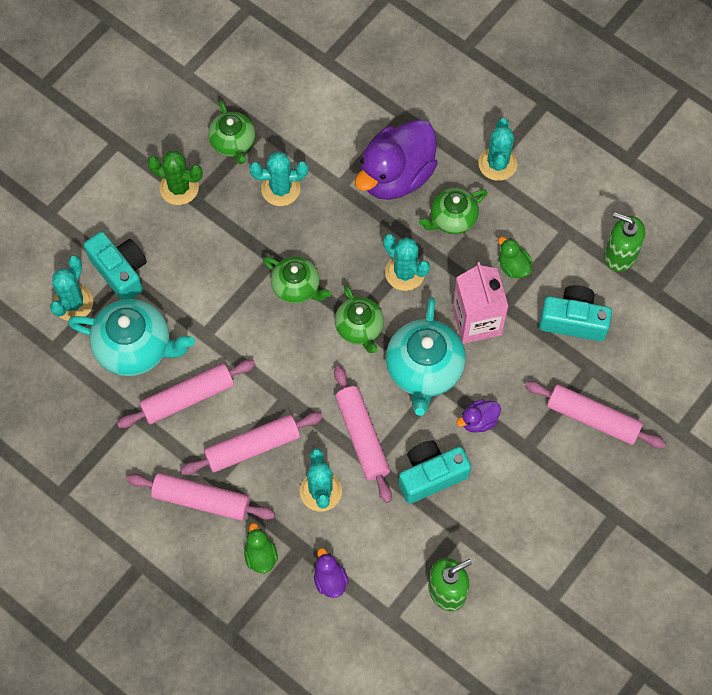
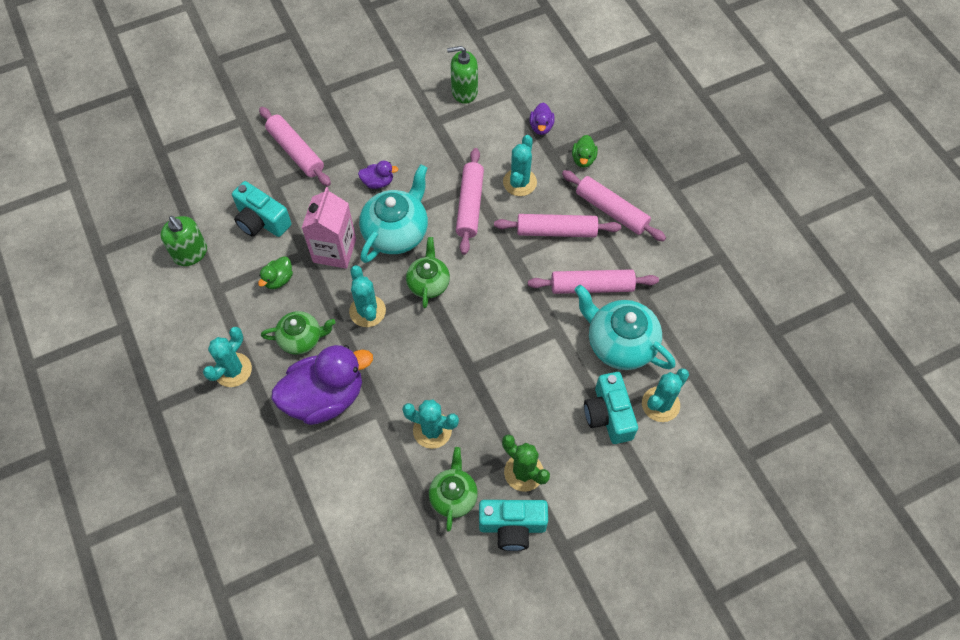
camera: 155 degrees left, 5 degrees down
(297, 287) = (462, 337): green teapot -> none
(431, 475) = (434, 161): turquoise camera -> turquoise camera (512, 526)
(513, 266) = (278, 279): green duck -> green duck turned 45 degrees clockwise

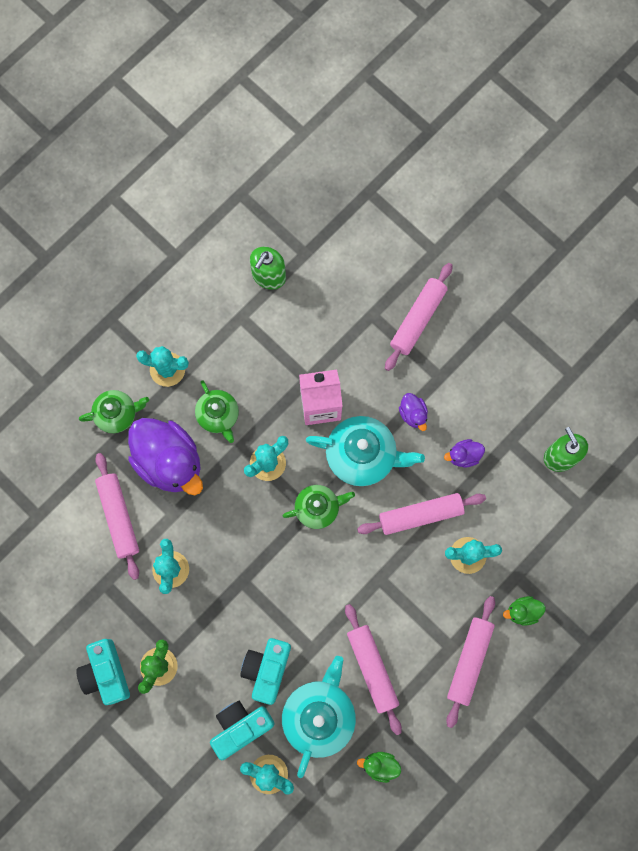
camera: 70 degrees right, 15 degrees up
(261, 221) = (327, 323): turquoise camera -> turquoise camera (267, 669)
(278, 279) = (271, 368): green duck -> green duck (380, 765)
(453, 496) = (116, 611): green teapot -> green teapot (117, 414)
(541, 127) = (546, 553): purple duck -> purple duck (463, 456)
(556, 231) = (423, 612): pink rolling pin -> pink rolling pin (119, 517)

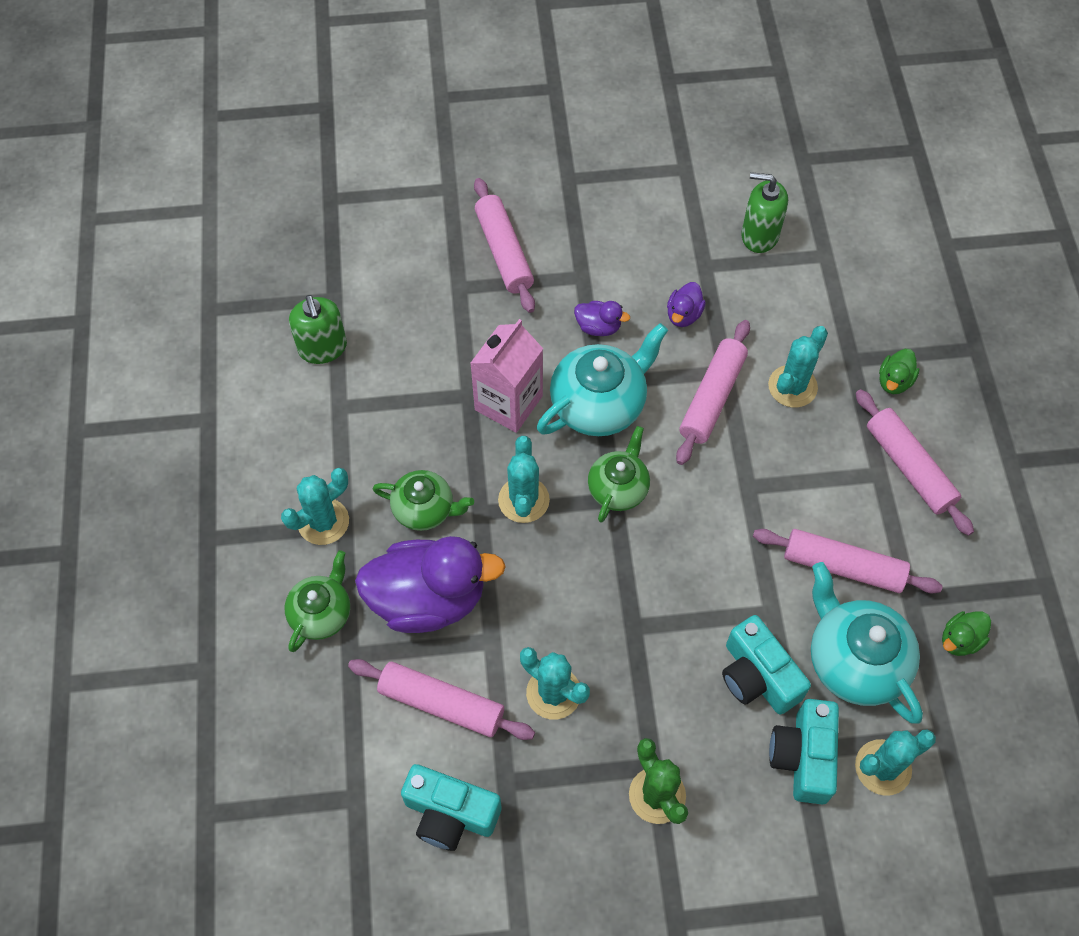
camera: 50 degrees left, 15 degrees down
(106, 673) = (615, 865): turquoise camera -> turquoise camera (450, 814)

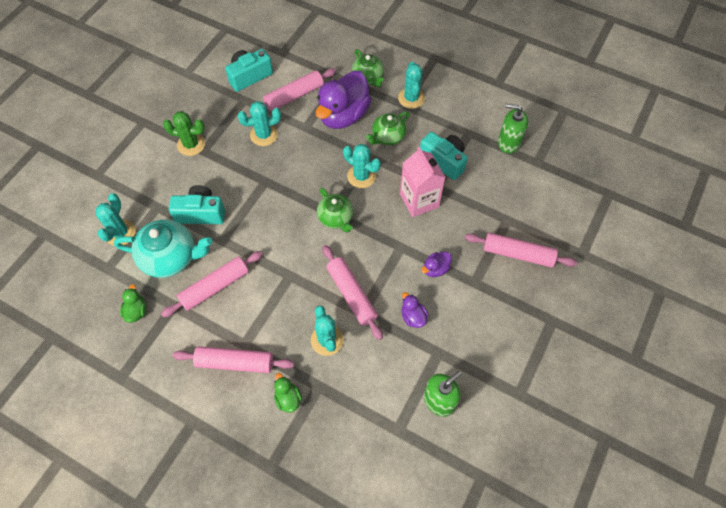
camera: 125 degrees right, 0 degrees up
(599, 404) = (388, 239): turquoise teapot -> none
(803, 757) = (154, 206): turquoise camera -> turquoise camera (444, 161)

